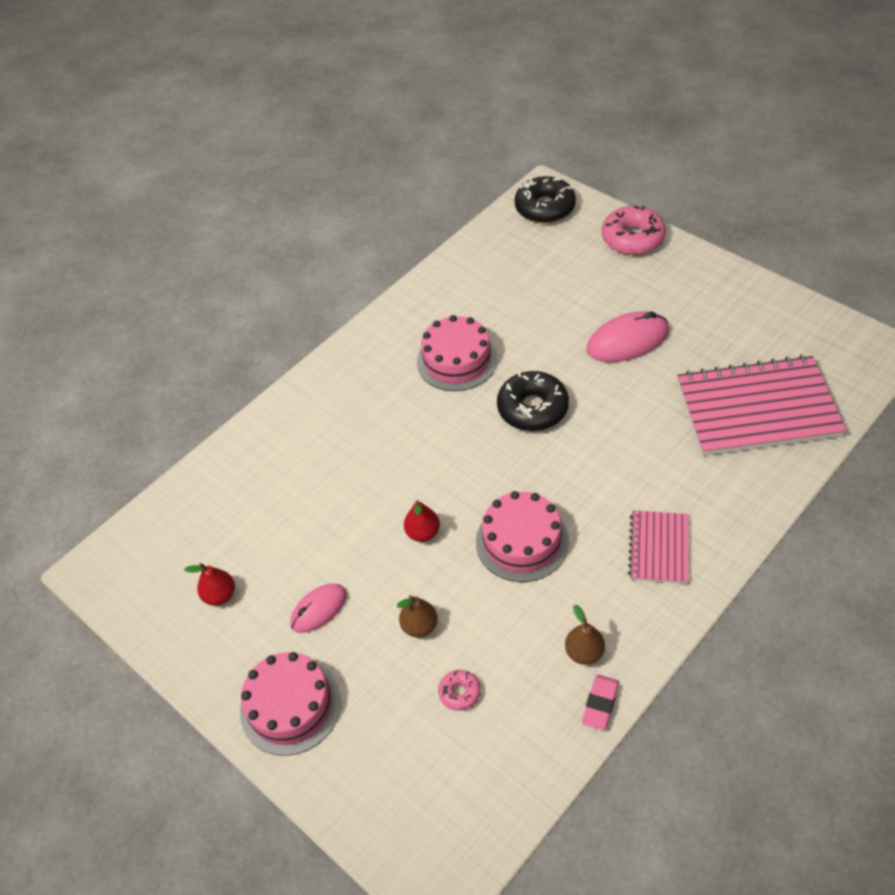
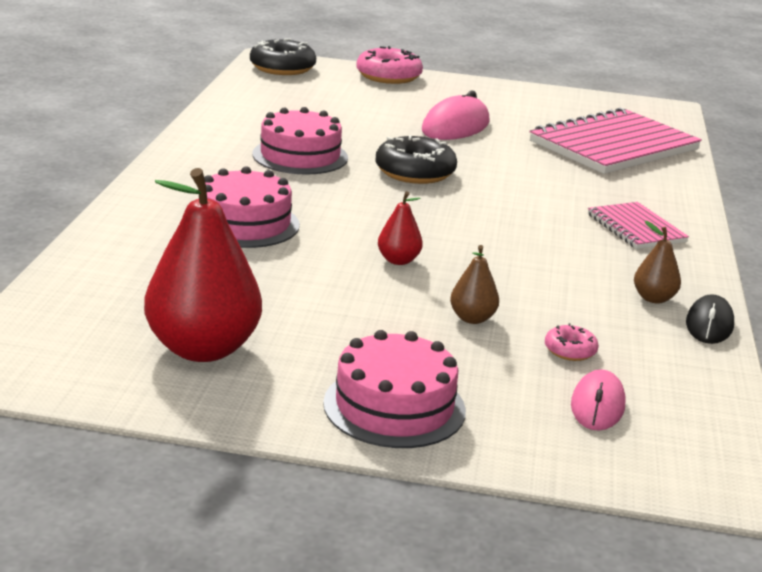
camera: 40 degrees left, 25 degrees down
(220, 595) = (203, 349): red pear -> red pear, size x2.18
(319, 609) = (343, 332): pink mouse -> pink mouse (597, 405)
(522, 541) = (506, 247): pink cake -> pink cake (244, 224)
(600, 704) = (709, 324): pink eraser -> black mouse

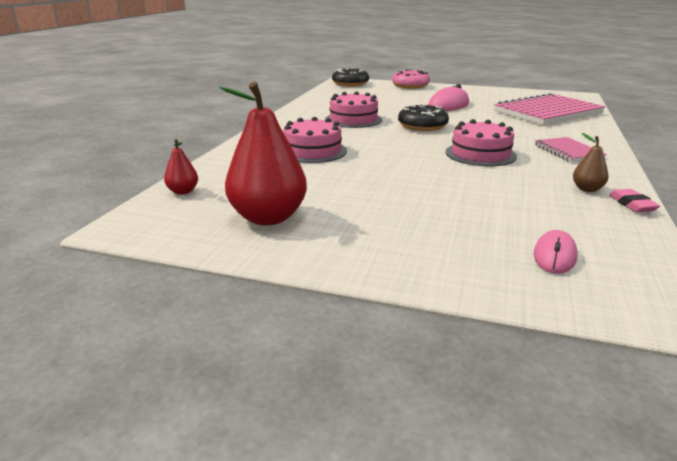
camera: 10 degrees right, 0 degrees up
(394, 406) = (397, 255): pink cake -> pink cake (480, 154)
(398, 260) = (408, 169): red pear -> red pear (183, 191)
(472, 318) = (457, 200): brown pear -> none
(570, 350) = (529, 220): pink donut -> none
(709, 324) = (632, 204): black mouse -> pink eraser

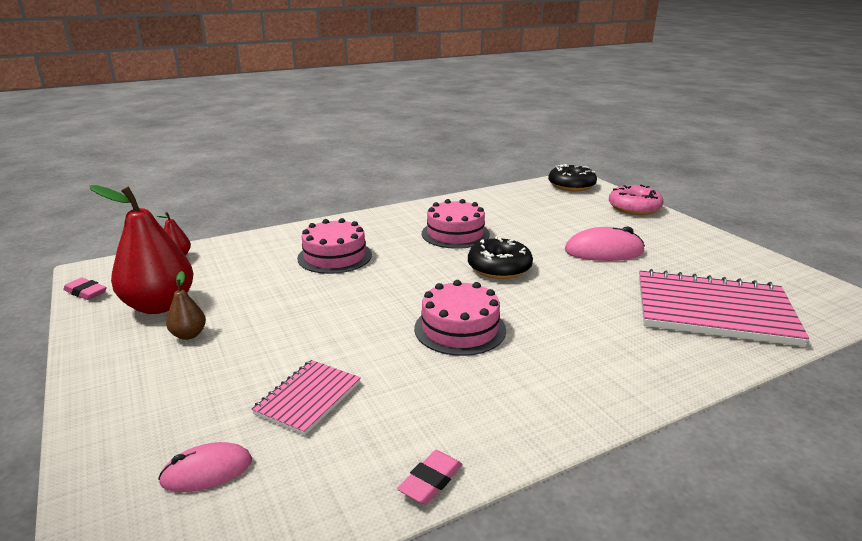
camera: 45 degrees right, 0 degrees up
(168, 239) = (85, 292): none -> pink eraser
(568, 151) = (568, 376): pink notebook -> pink notebook (308, 398)
(587, 189) = (441, 432): brown pear -> brown pear (189, 335)

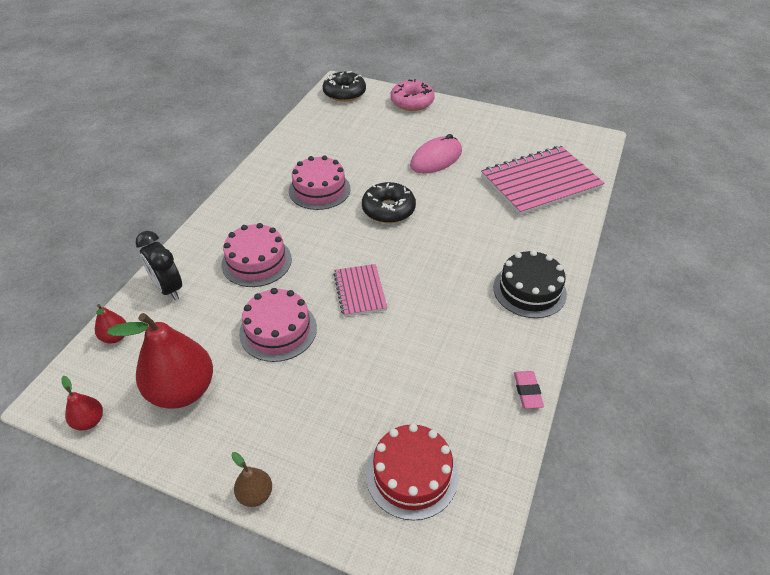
camera: 40 degrees left, 20 degrees up
(85, 292) = (89, 421): pink eraser -> red pear
(189, 335) = (250, 399): brown pear -> brown pear (255, 494)
(207, 471) = (412, 474): pink mouse -> red cake
(251, 246) = (168, 288): none -> black clock
(308, 398) = (402, 389): pink notebook -> pink notebook (360, 291)
(460, 329) = (424, 279): pink cake -> pink cake (278, 330)
(568, 392) = (529, 290): none -> black cake

